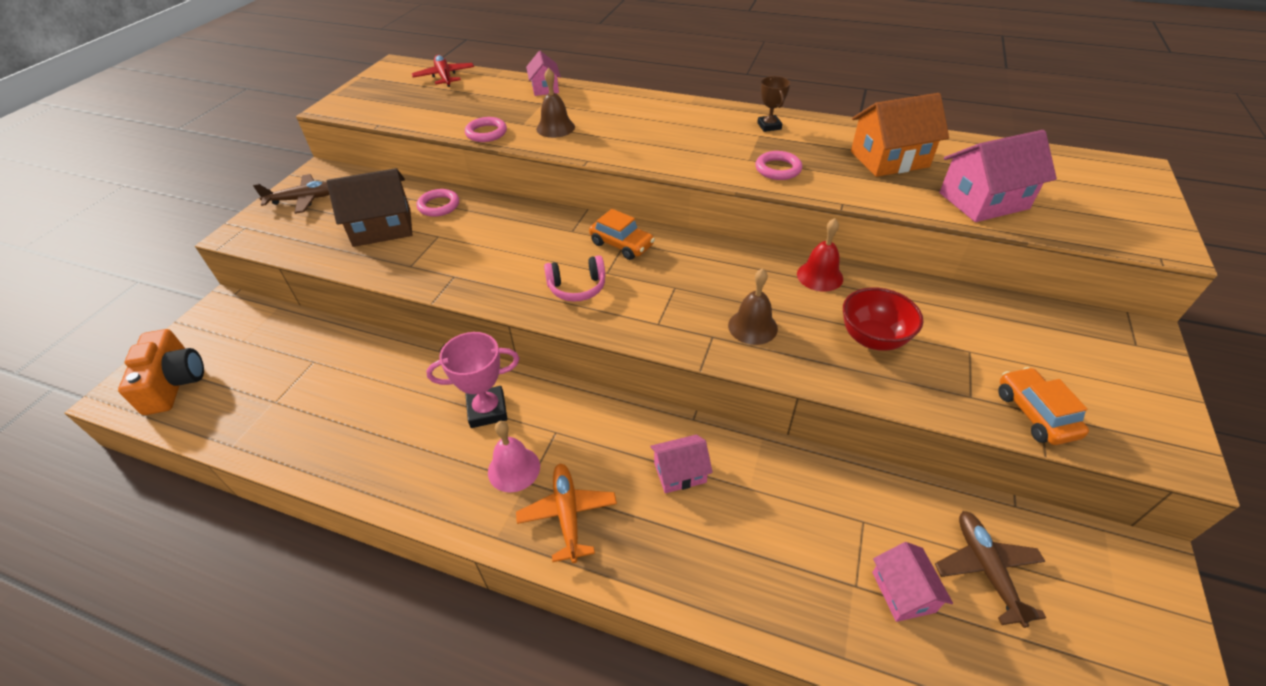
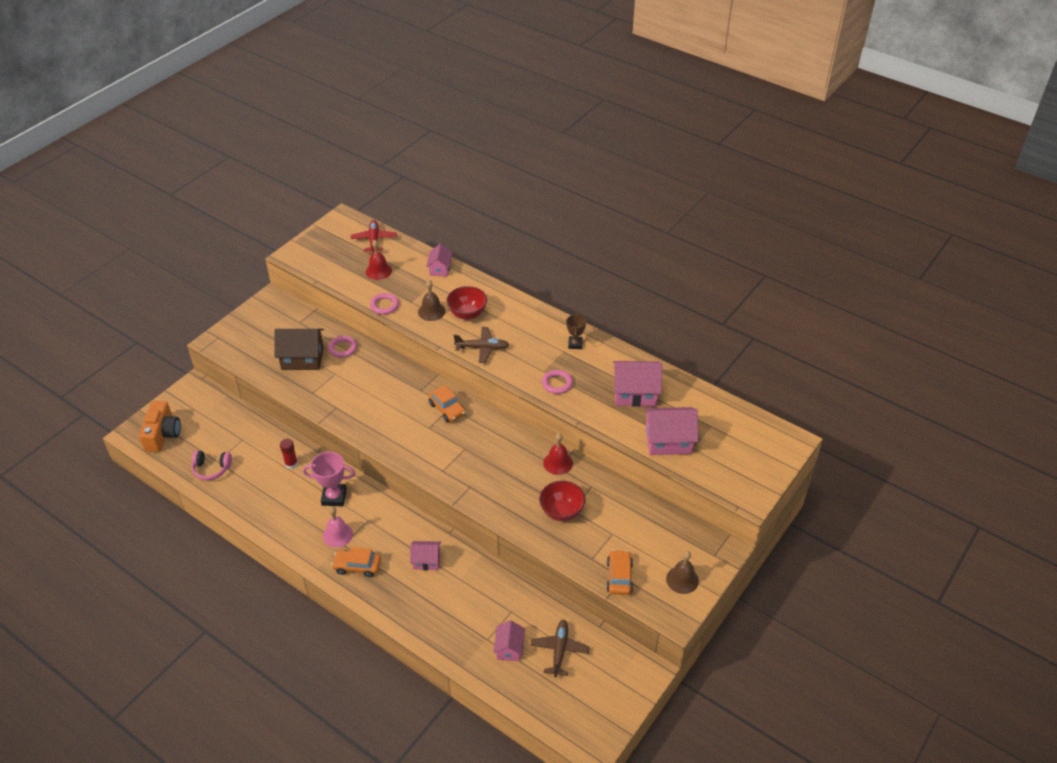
camera: 15 degrees right, 0 degrees up
(304, 199) = (258, 322): brown plane -> brown plane (482, 348)
(402, 377) = (291, 464): none -> red glue stick
(463, 102) = (378, 271): none -> red bell
(567, 514) = (357, 566): orange plane -> orange car
(577, 287) = (406, 434): pink headphones -> pink headphones (211, 469)
(606, 122) = (467, 314): none -> red bowl
(752, 326) = (496, 486): brown bell -> brown bell (682, 580)
(889, 159) = (635, 393): orange house -> pink house

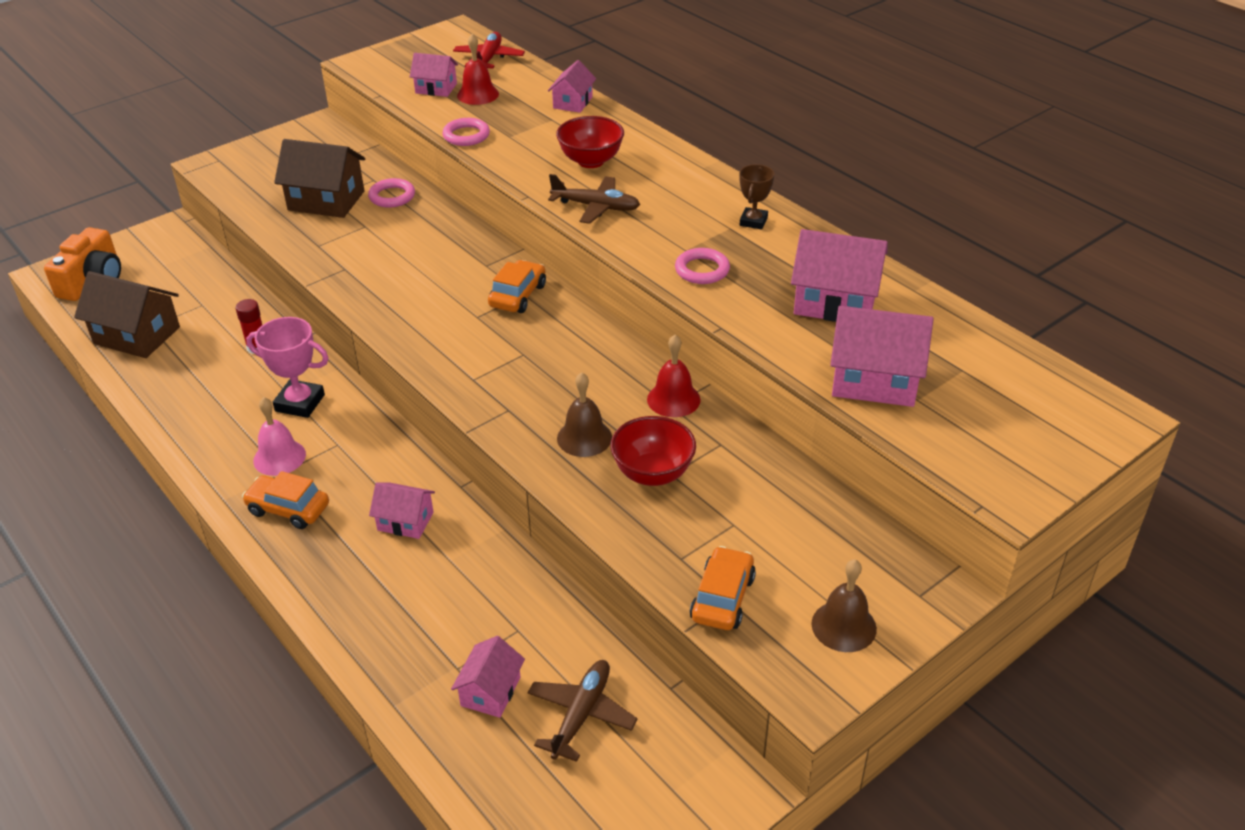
camera: 15 degrees right, 5 degrees down
(211, 469) = (137, 335): pink headphones -> brown house
(350, 270) = (436, 88): none -> pink house
(431, 311) = (535, 151): brown bell -> brown bell (584, 437)
(447, 409) = (518, 296): orange car -> orange car turned 135 degrees counterclockwise

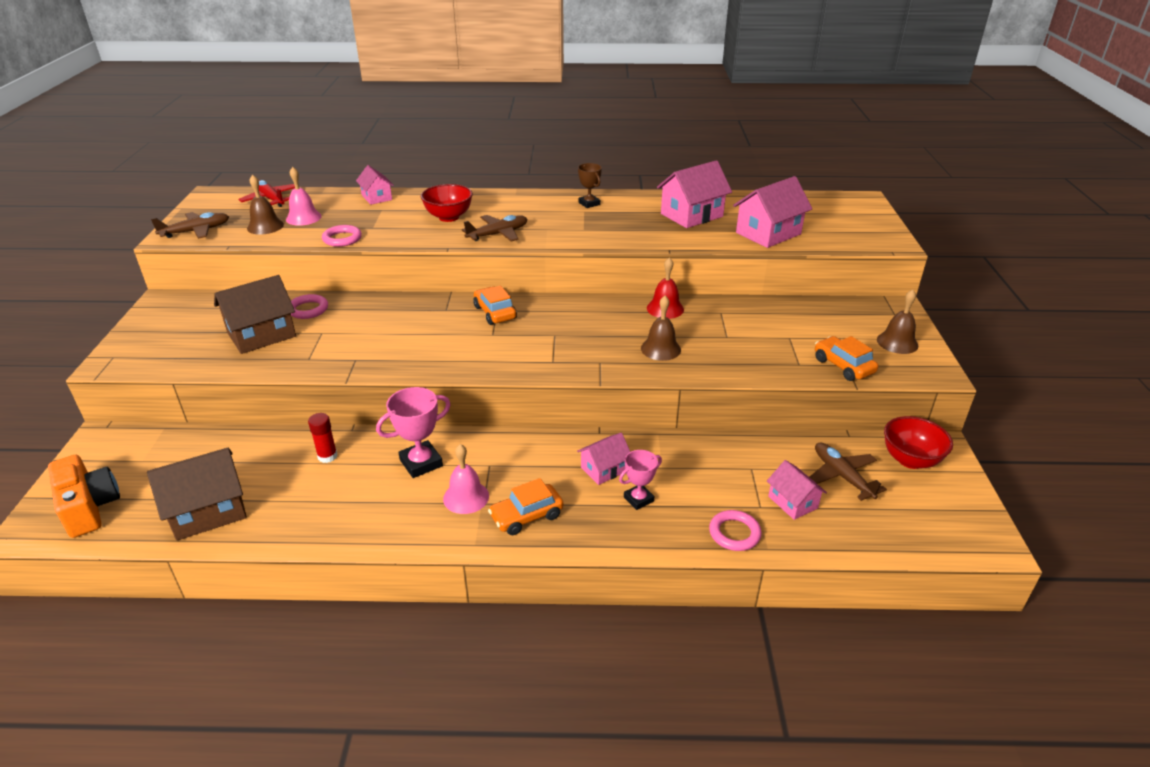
camera: 50 degrees left, 5 degrees down
(382, 570) = (638, 499): none -> pink trophy
(383, 66) = (196, 231): none -> brown plane
(436, 88) = (265, 226): pink house -> brown bell
(478, 94) = (303, 218): red bell -> pink bell
(653, 473) = (719, 342): red bowl -> red bowl (910, 460)
(702, 270) = (610, 233): pink ring -> pink ring (734, 533)

